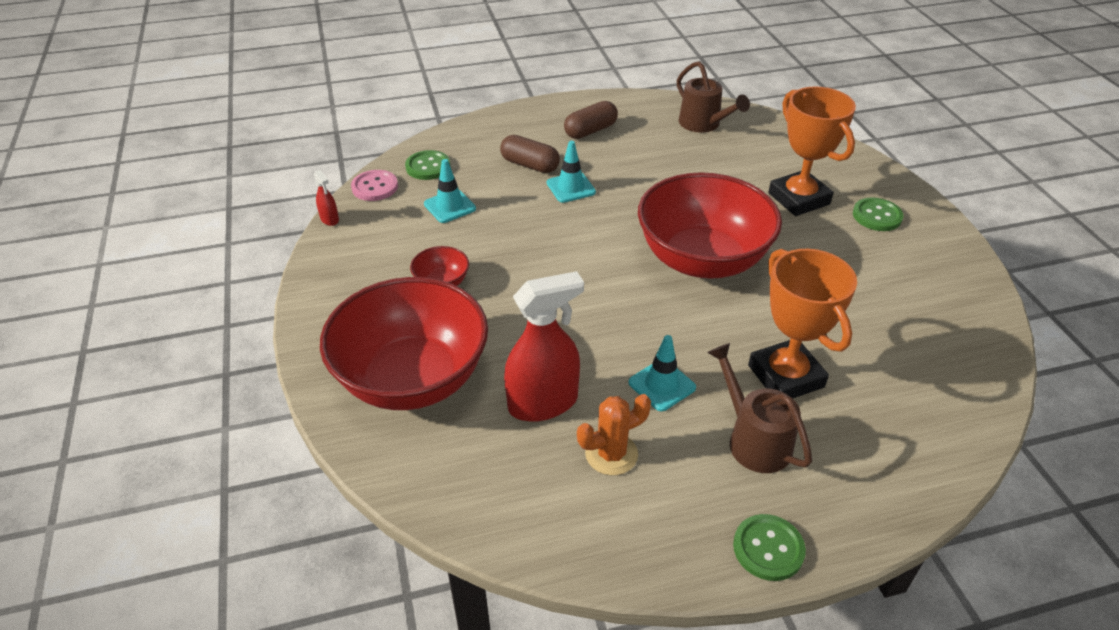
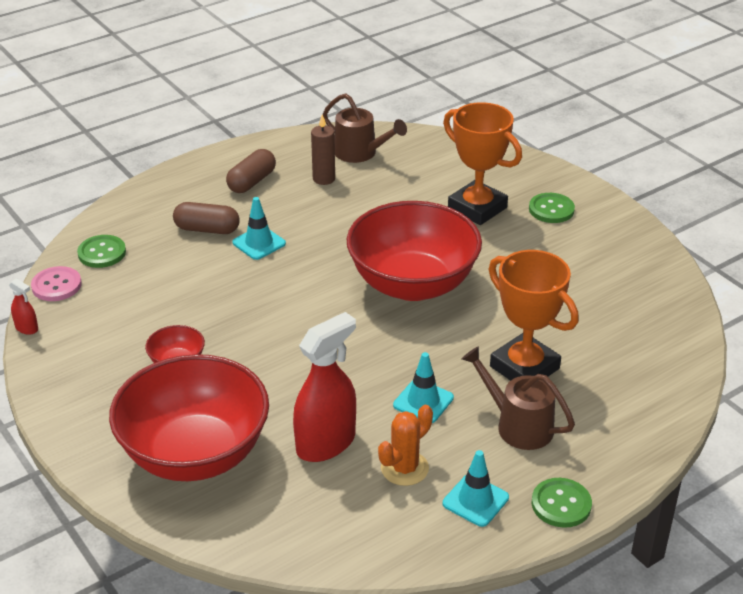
camera: 20 degrees left, 5 degrees down
(450, 206) = (146, 288): turquoise traffic cone -> turquoise traffic cone (475, 500)
(658, 141) = (324, 179): none -> brown candle

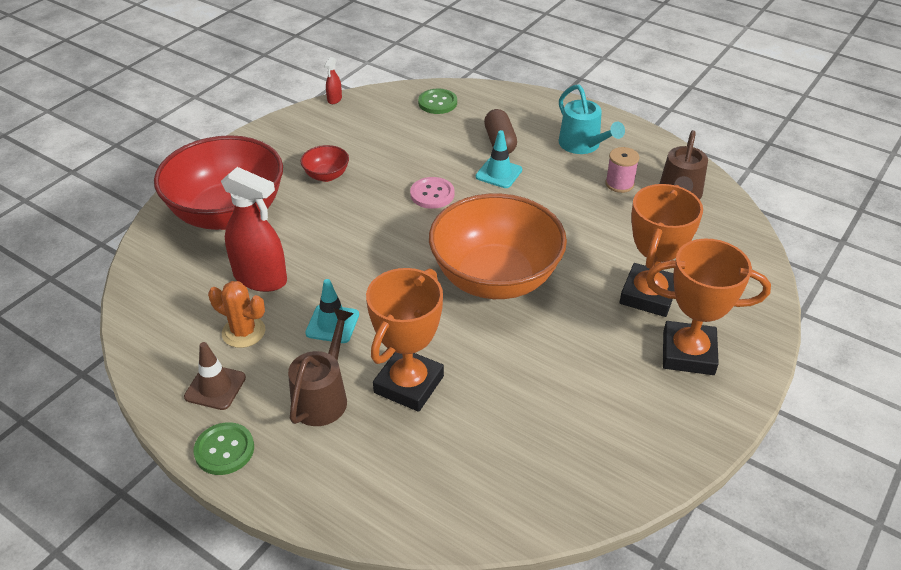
camera: 70 degrees right, 5 degrees up
(56, 285) = (388, 96): pink button -> pink button (432, 194)
(252, 182) = (583, 145): brown capsule -> turquoise watering can
(324, 179) = (619, 184): brown candle -> pink spool
(413, 284) = (495, 278): red bowl -> orange bowl
(475, 500) = (215, 387): turquoise traffic cone -> brown traffic cone
(551, 209) = (688, 353): green button -> orange trophy

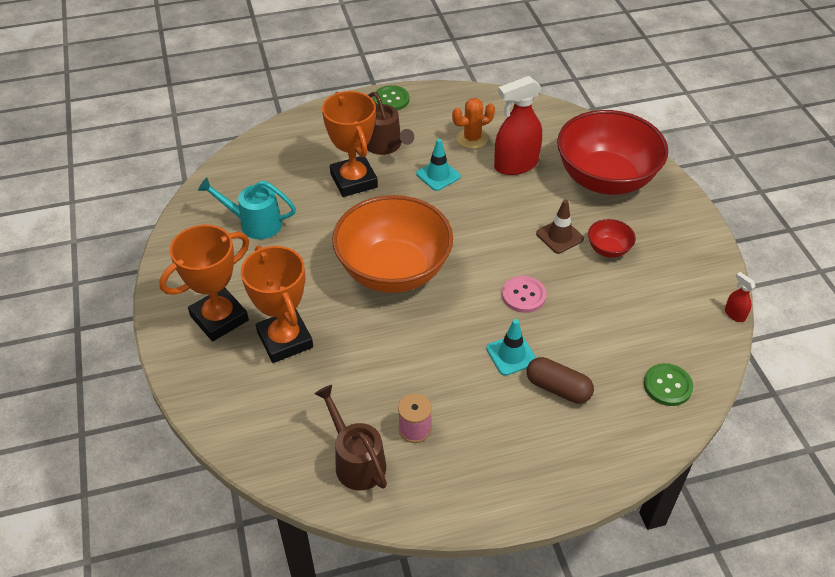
camera: 130 degrees right, 5 degrees up
(215, 387) = (439, 112): brown traffic cone -> brown traffic cone (559, 236)
(583, 145) = (494, 448): turquoise watering can -> turquoise watering can (254, 223)

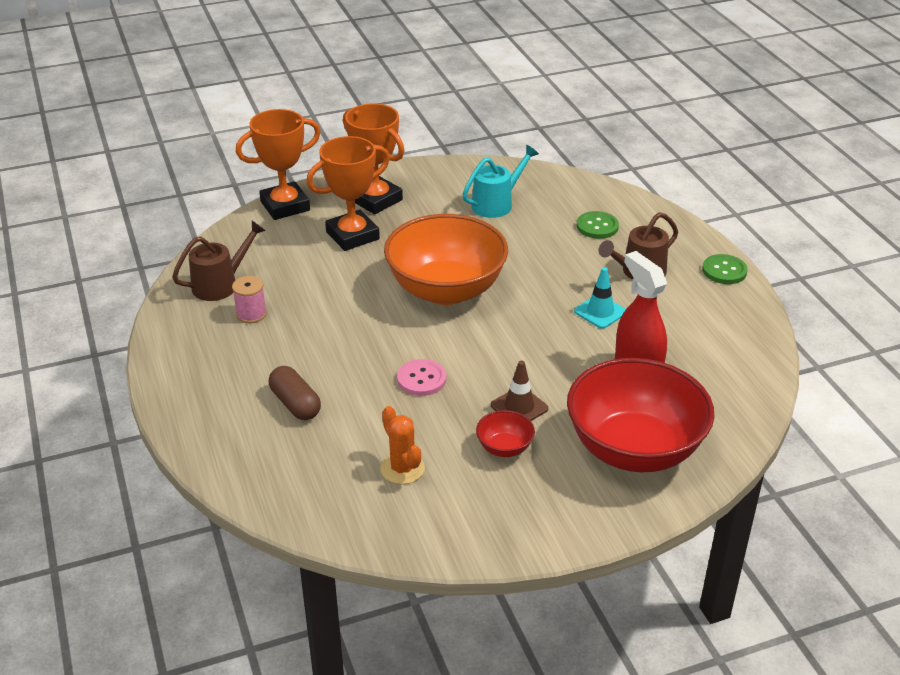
camera: 85 degrees right, 10 degrees down
(254, 223) = (497, 203): turquoise watering can -> turquoise watering can turned 45 degrees clockwise
(354, 180) = (574, 256): orange trophy -> orange trophy (285, 206)
(472, 139) = (674, 335): orange cactus -> orange cactus (402, 468)
(511, 355) = (338, 371): turquoise traffic cone -> none
(558, 388) = (295, 404): brown capsule -> brown capsule turned 60 degrees counterclockwise
(667, 386) = (297, 488): green button -> green button (597, 226)
(734, 314) = (408, 558): red spray bottle -> none

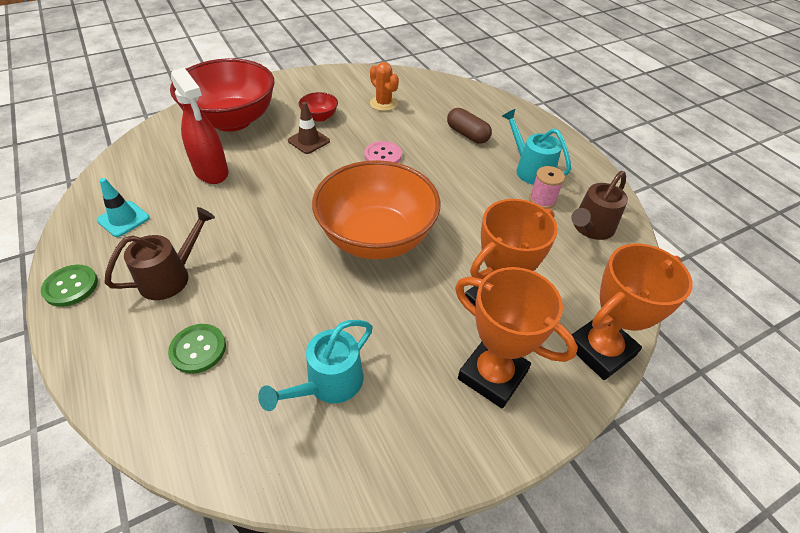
camera: 170 degrees right, 10 degrees up
(241, 349) = (530, 169): none -> turquoise watering can
(600, 312) = (227, 224): turquoise traffic cone -> turquoise traffic cone (123, 219)

